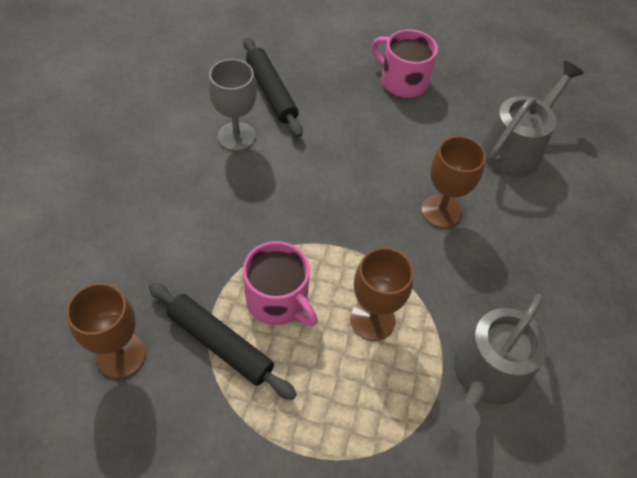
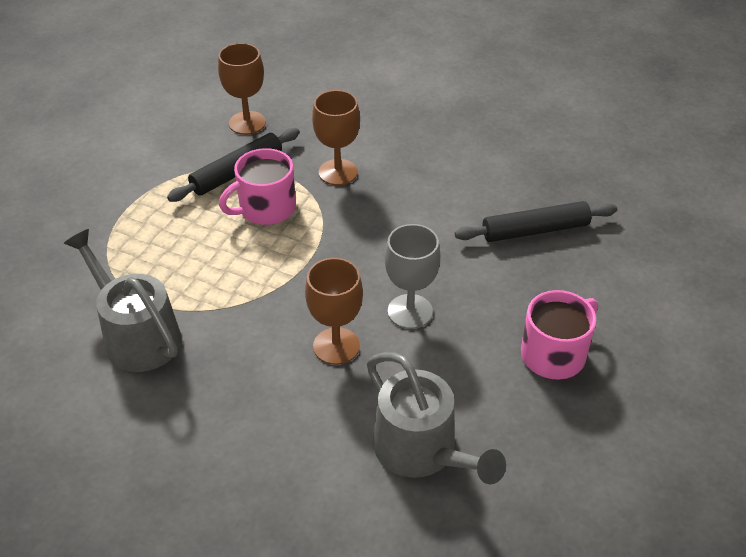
camera: 105 degrees right, 10 degrees down
(236, 136) = (468, 198): grey goblet -> grey goblet (410, 311)
(372, 320) = (224, 266): brown goblet -> brown goblet (338, 172)

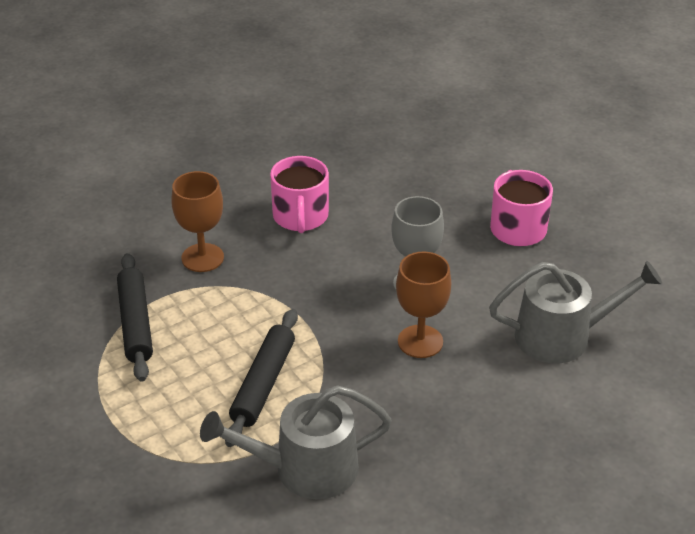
camera: 60 degrees left, 5 degrees down
(247, 123) = (65, 290): brown goblet -> none
(266, 208) = (208, 322): pink mug -> pink mug (300, 216)
(535, 230) = (380, 179): black rolling pin -> black rolling pin (263, 384)

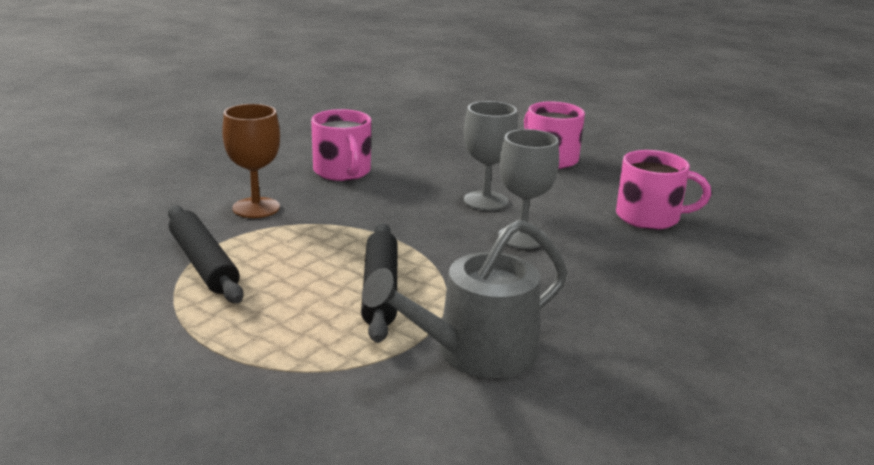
camera: 20 degrees left, 15 degrees down
(420, 341) = (522, 237): brown goblet -> grey goblet
(562, 336) = (649, 217): grey watering can -> pink mug

